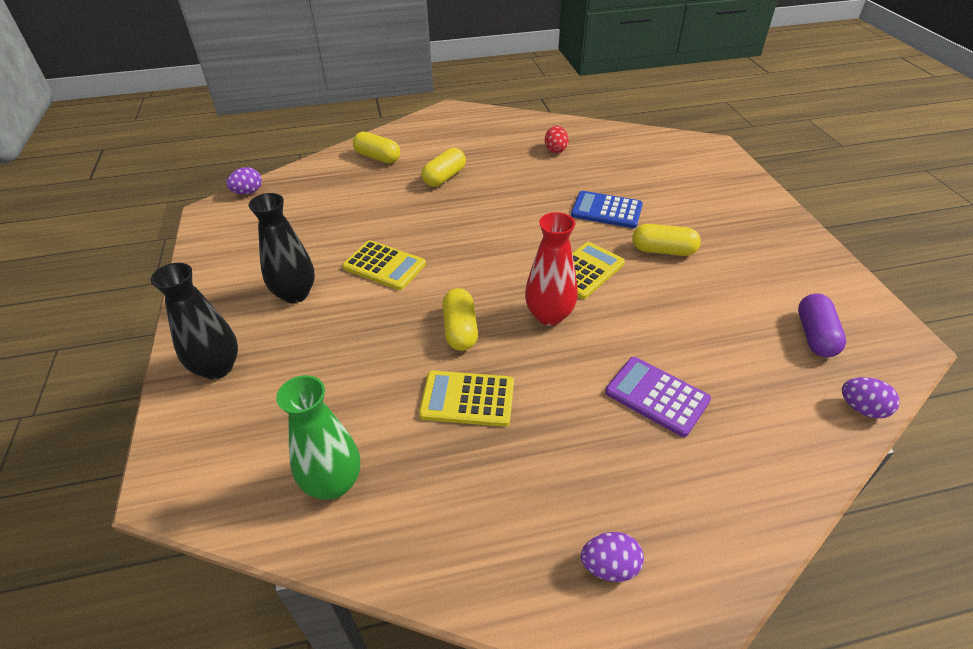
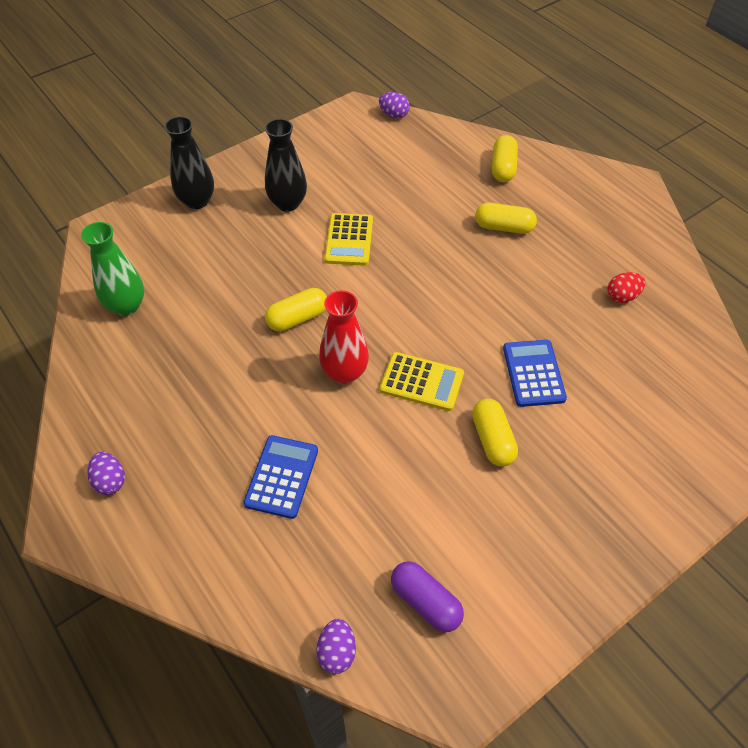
camera: 65 degrees right, 10 degrees up
(467, 399) = (226, 350): yellow calculator -> none
(657, 396) = (282, 477): purple calculator -> blue calculator
(815, 335) = (426, 602): purple capsule -> purple capsule turned 60 degrees clockwise

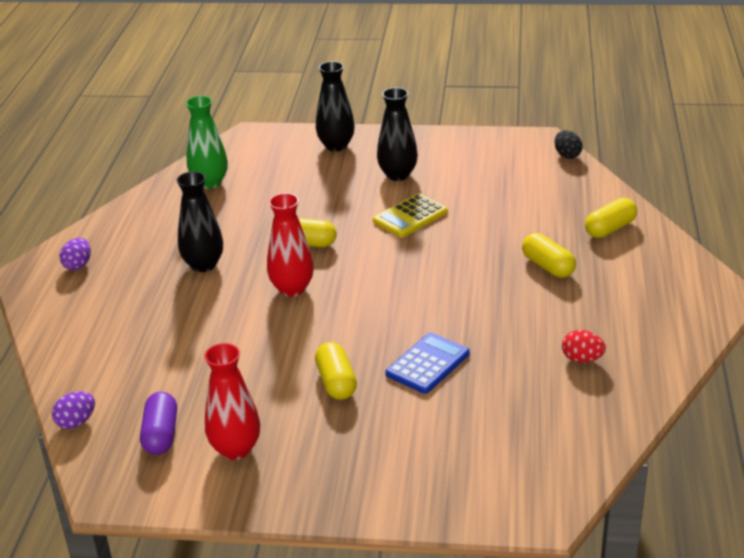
camera: 45 degrees right, 20 degrees down
(235, 399) = (203, 265): none -> black vase
(282, 477) = (172, 320): blue calculator -> none
(394, 115) = (567, 155): purple egg -> black egg
(421, 382) = (336, 323): yellow calculator -> none
(492, 440) = (336, 382): yellow capsule -> yellow capsule turned 45 degrees counterclockwise
(501, 565) = (235, 449): none -> red vase

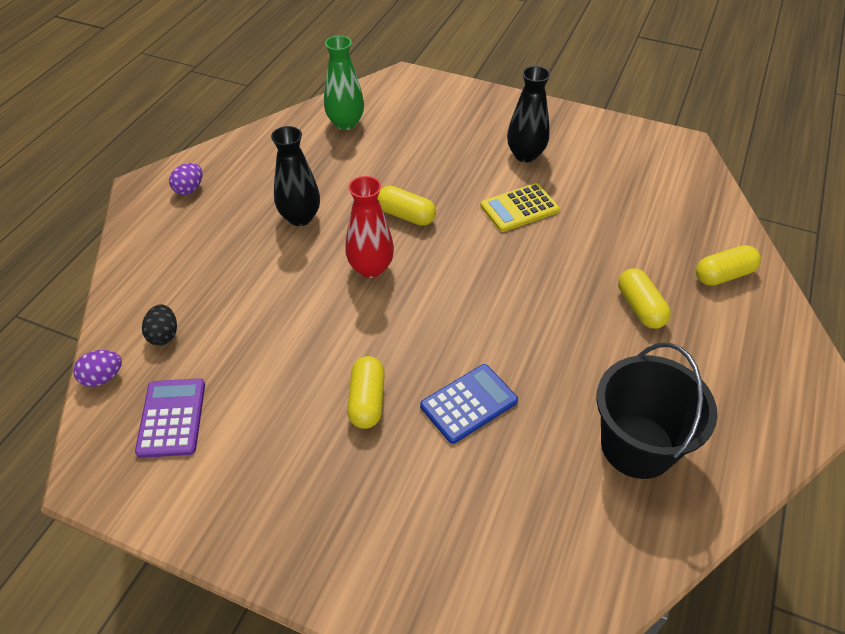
camera: 15 degrees right, 15 degrees up
(161, 435) = (172, 418): purple capsule -> purple calculator
(235, 449) = (233, 460): red vase -> none
(336, 146) = (479, 107): black vase -> none
(567, 155) = (706, 170): black egg -> black egg (164, 335)
(582, 359) = (637, 446): red egg -> black bucket

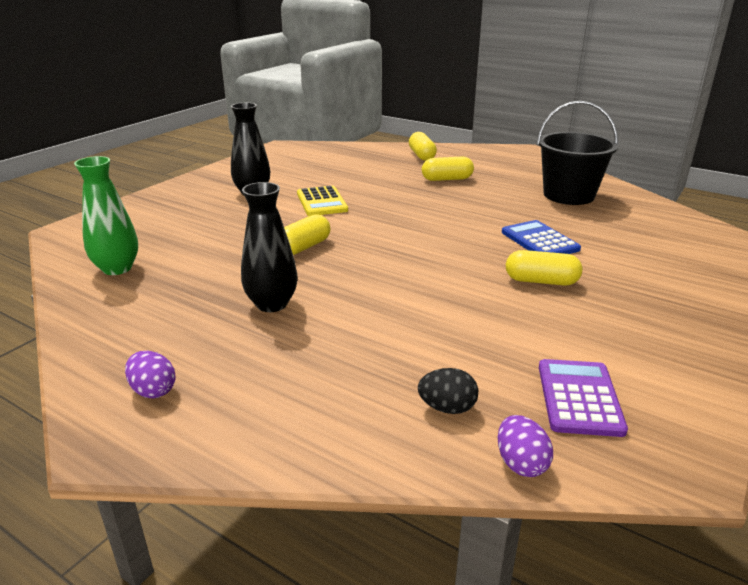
camera: 80 degrees left, 20 degrees down
(172, 418) = (579, 398): purple calculator -> purple calculator turned 90 degrees clockwise
(371, 268) = (372, 269): red vase -> none

